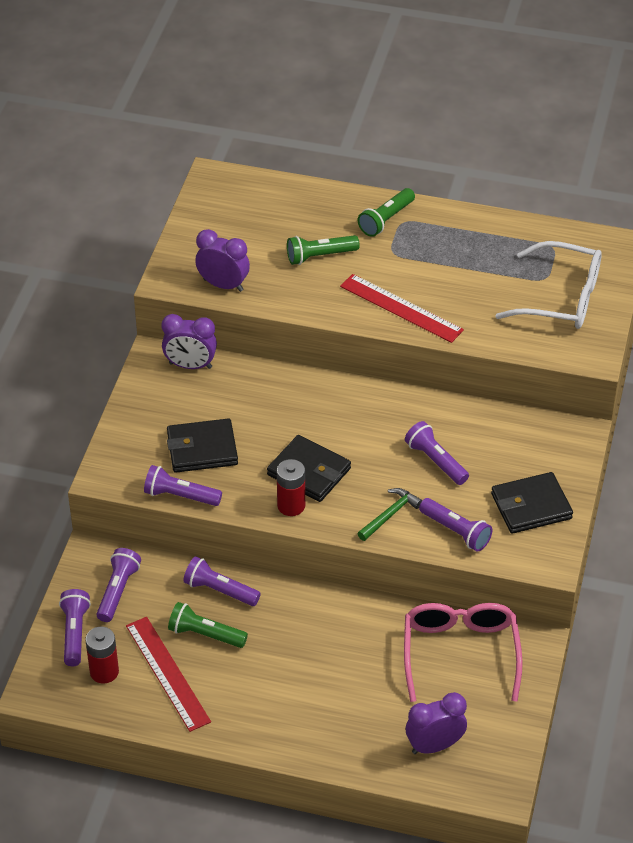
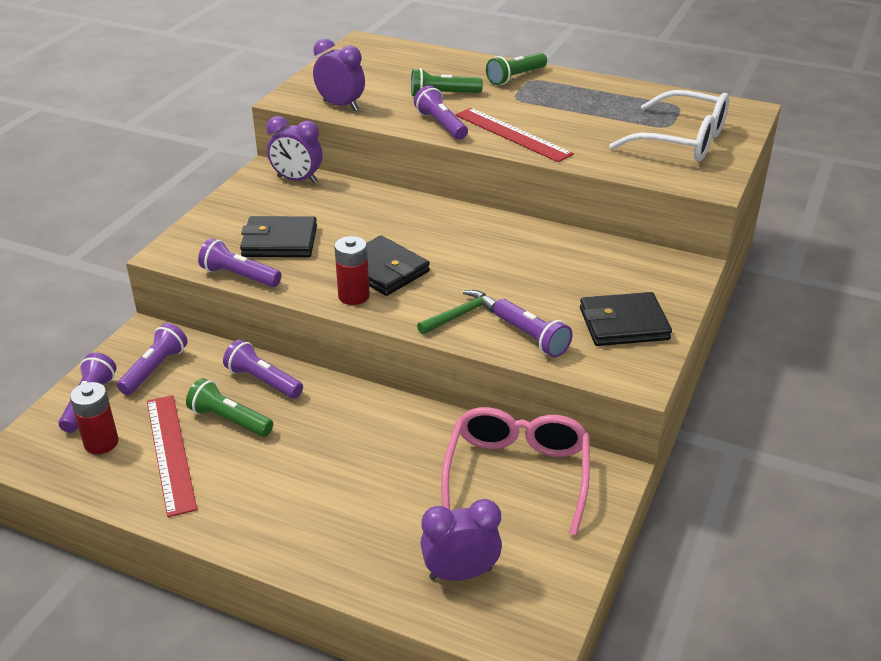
camera: 10 degrees right, 10 degrees down
(436, 461) = (524, 274): purple flashlight -> purple flashlight (441, 124)

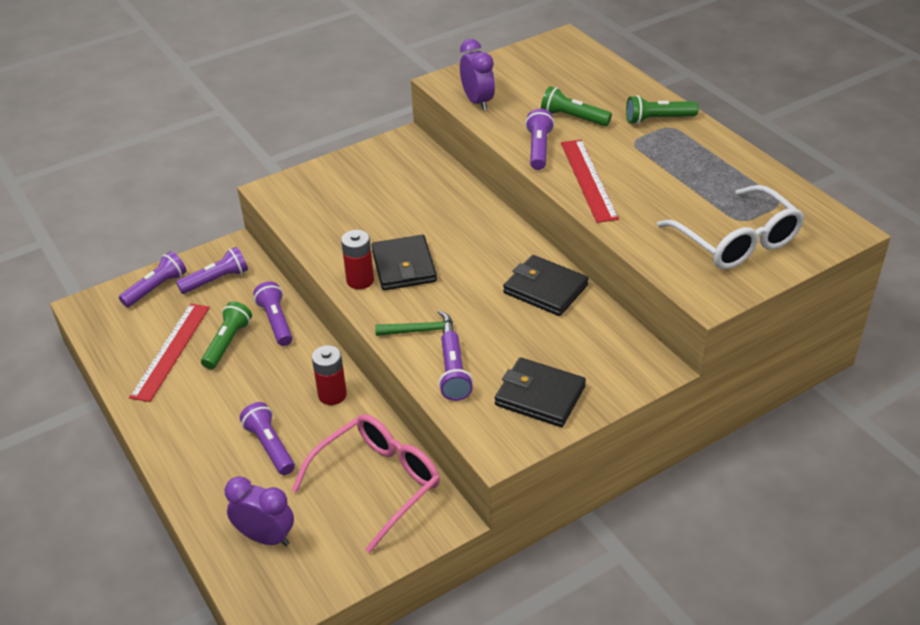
camera: 35 degrees right, 5 degrees up
(101, 443) = (138, 323): red battery -> red battery (332, 395)
(229, 420) = (228, 343): green flashlight -> green flashlight turned 45 degrees clockwise
(239, 276) = (298, 229): purple flashlight -> purple flashlight (270, 446)
(279, 241) = (354, 210): black wallet -> black wallet (545, 289)
(297, 180) = (419, 157): purple clock -> none

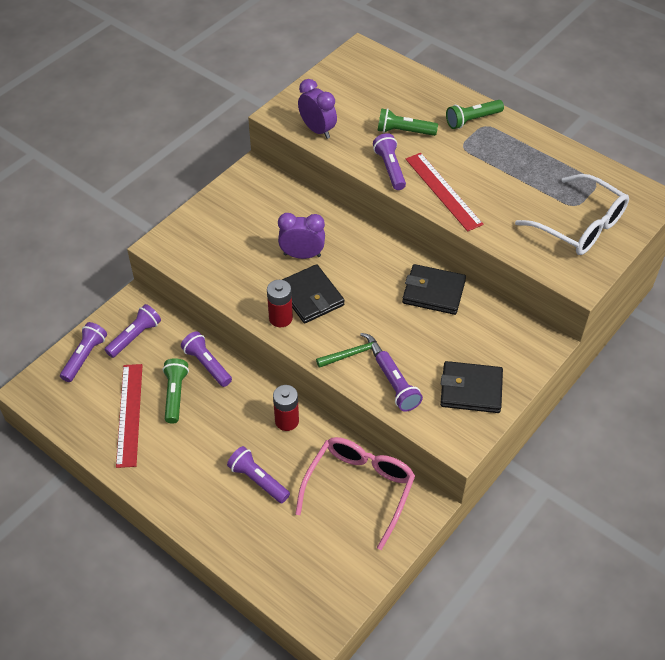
camera: 20 degrees left, 10 degrees up
(266, 537) = (293, 560): purple clock -> purple clock (302, 255)

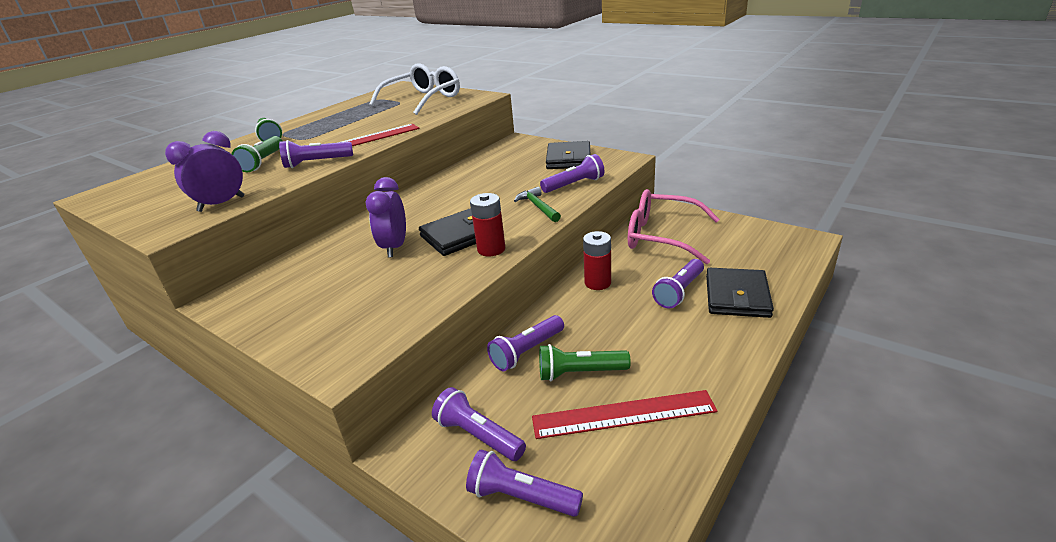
camera: 90 degrees left, 20 degrees down
(433, 292) = (460, 179): black wallet -> black wallet (737, 296)

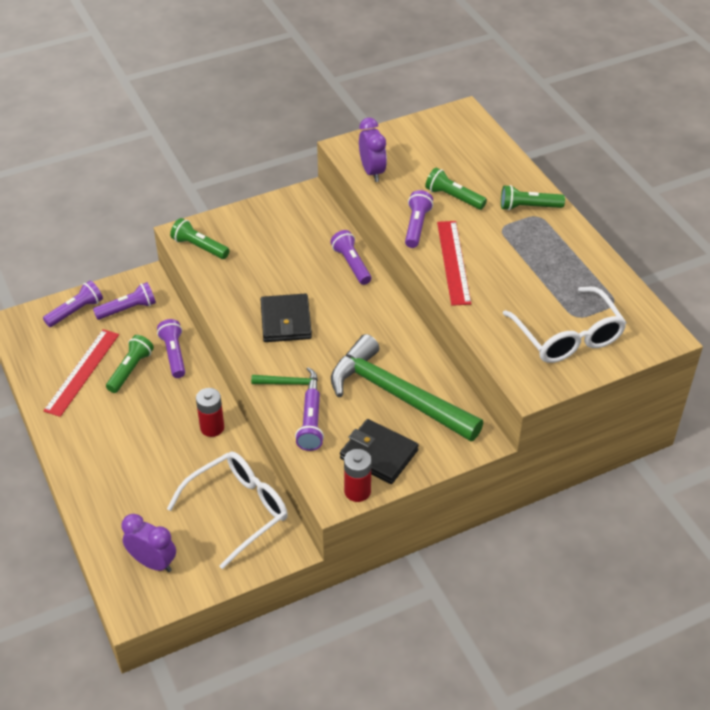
camera: 115 degrees right, 15 degrees up
(364, 338) = (199, 247): none -> green flashlight
(395, 247) = (302, 283): purple clock -> purple clock (153, 562)
(491, 249) = (246, 330): red battery -> red battery (357, 491)
(505, 170) = (397, 395): none -> green hammer
(662, 236) = (237, 510): pink glasses -> white glasses
(679, 292) = (154, 467): purple flashlight -> purple flashlight (351, 264)
(737, 296) = (116, 497): black wallet -> none

